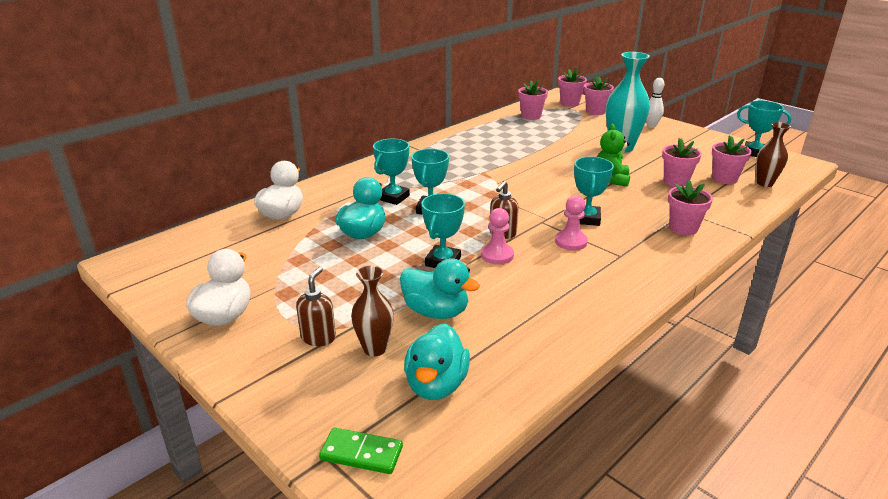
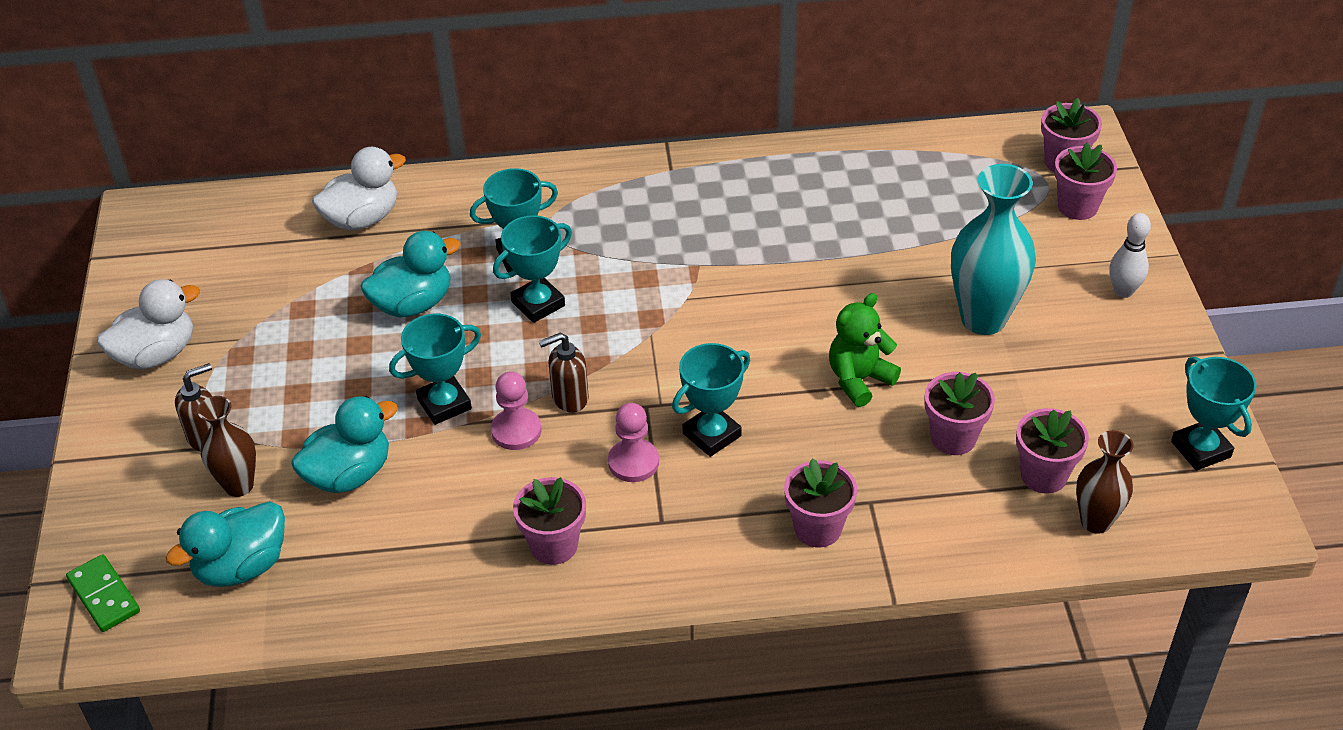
camera: 40 degrees right, 15 degrees up
(436, 312) = (349, 474): turquoise duck -> turquoise duck turned 105 degrees counterclockwise
(531, 116) = (945, 167): pink flower pot -> pink flower pot (554, 545)

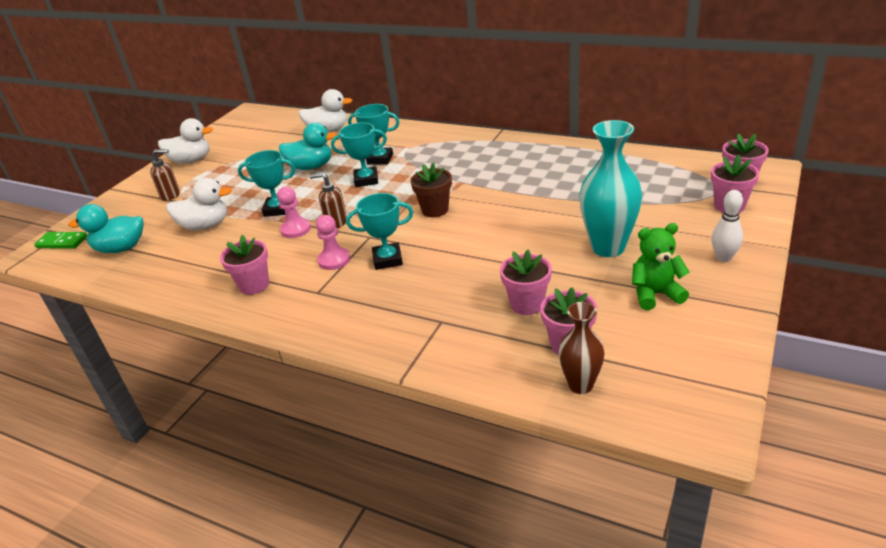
camera: 35 degrees right, 10 degrees down
(104, 595) = (62, 242): green domino -> green domino turned 75 degrees counterclockwise
(239, 485) = (159, 217): brown vase -> none
(349, 474) = (205, 226): turquoise duck -> white duck
(701, 328) = (435, 210): none -> brown flower pot
(817, 528) = (395, 325): pink flower pot -> none
(859, 380) = (498, 257): green teddy bear -> green teddy bear (655, 294)
(1201, 449) = (705, 368): turquoise trophy -> none

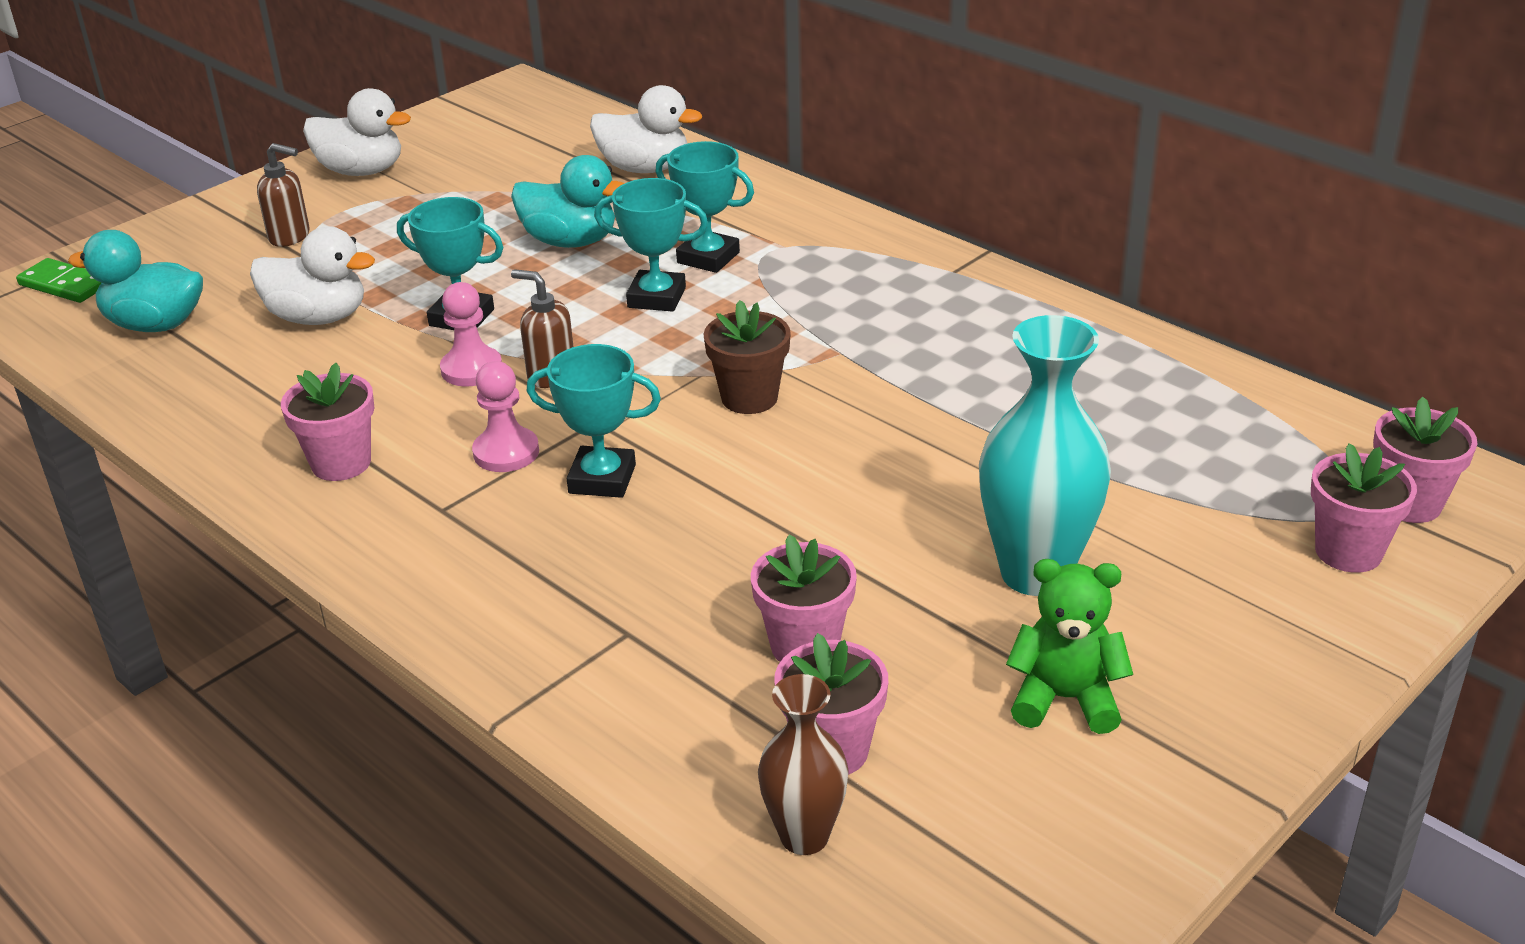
camera: 15 degrees right, 0 degrees up
(723, 258) = (1256, 662): white bowling pin -> none

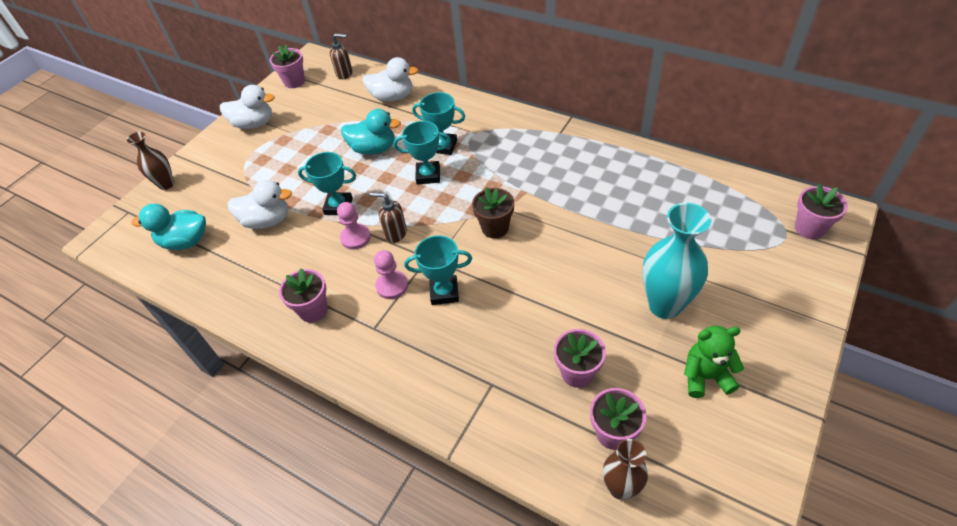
camera: 10 degrees left, 15 degrees up
(65, 284) = (129, 225): green domino -> none
(159, 236) = (166, 184): none -> brown vase
(290, 237) = (233, 172): brown soap dispenser -> brown soap dispenser (345, 73)
(1348, 551) = (795, 262): pink flower pot -> pink flower pot (294, 82)

